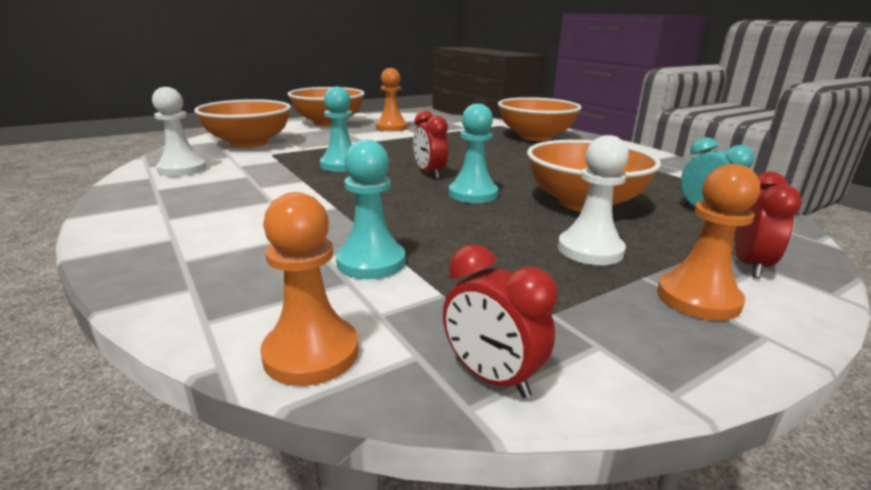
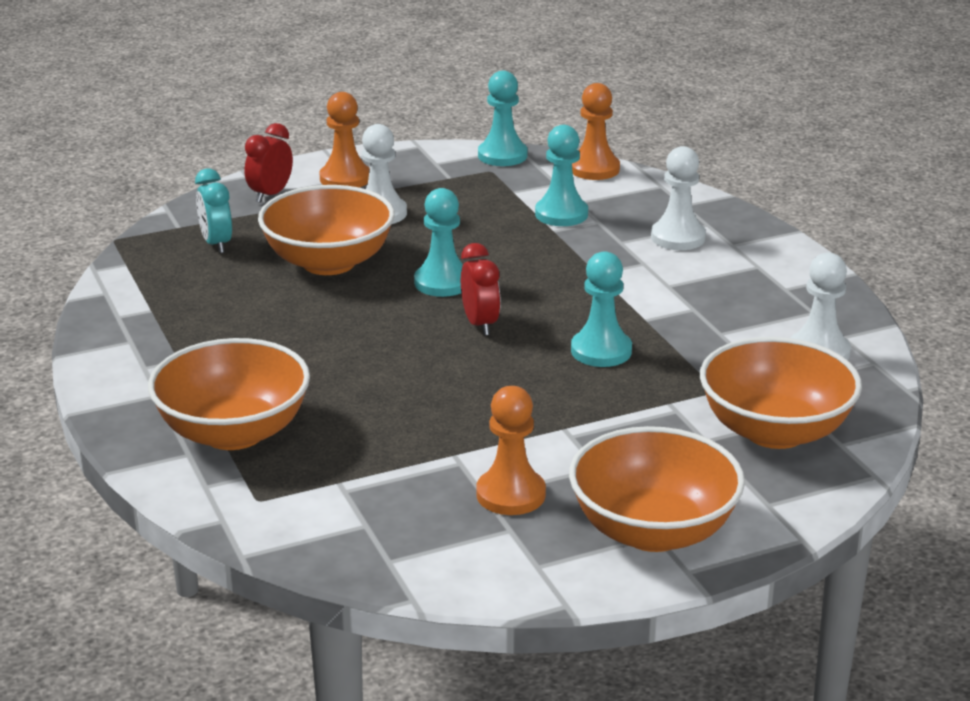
camera: 170 degrees left, 5 degrees up
(233, 242) = (678, 237): none -> white pawn
(491, 377) = (502, 155): red clock -> turquoise pawn

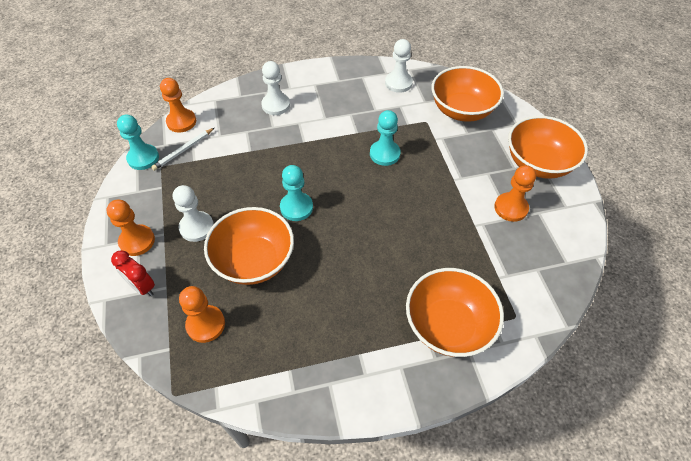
camera: 80 degrees left, 25 degrees up
(216, 244) = (205, 324): turquoise clock -> orange pawn
(480, 324) = (348, 197): red clock -> none
(531, 180) = (183, 150): none -> white pencil
(561, 214) = (232, 144): turquoise pawn -> none

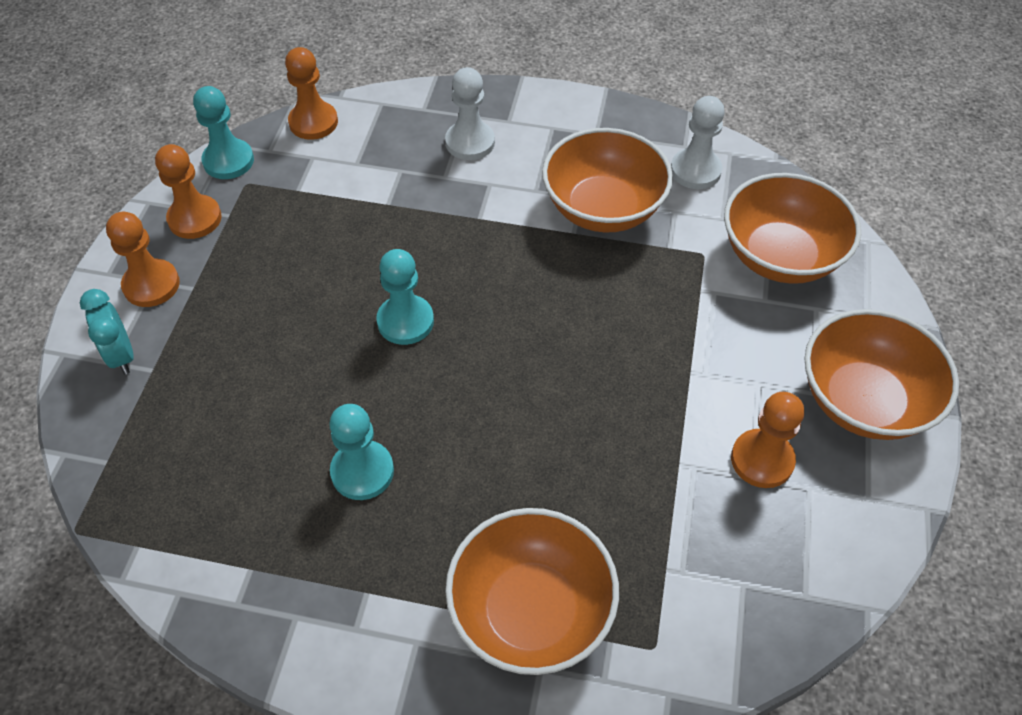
camera: 25 degrees right, 0 degrees up
(142, 287) = (121, 356): red clock -> turquoise clock
(183, 150) = (291, 168): white pencil -> none
(196, 227) = (243, 296): white pawn -> none
(205, 324) = (174, 448): orange pawn -> orange pawn (195, 219)
(254, 261) = (295, 380): orange bowl -> orange bowl (603, 208)
(384, 154) = (598, 285): turquoise pawn -> turquoise pawn (362, 471)

